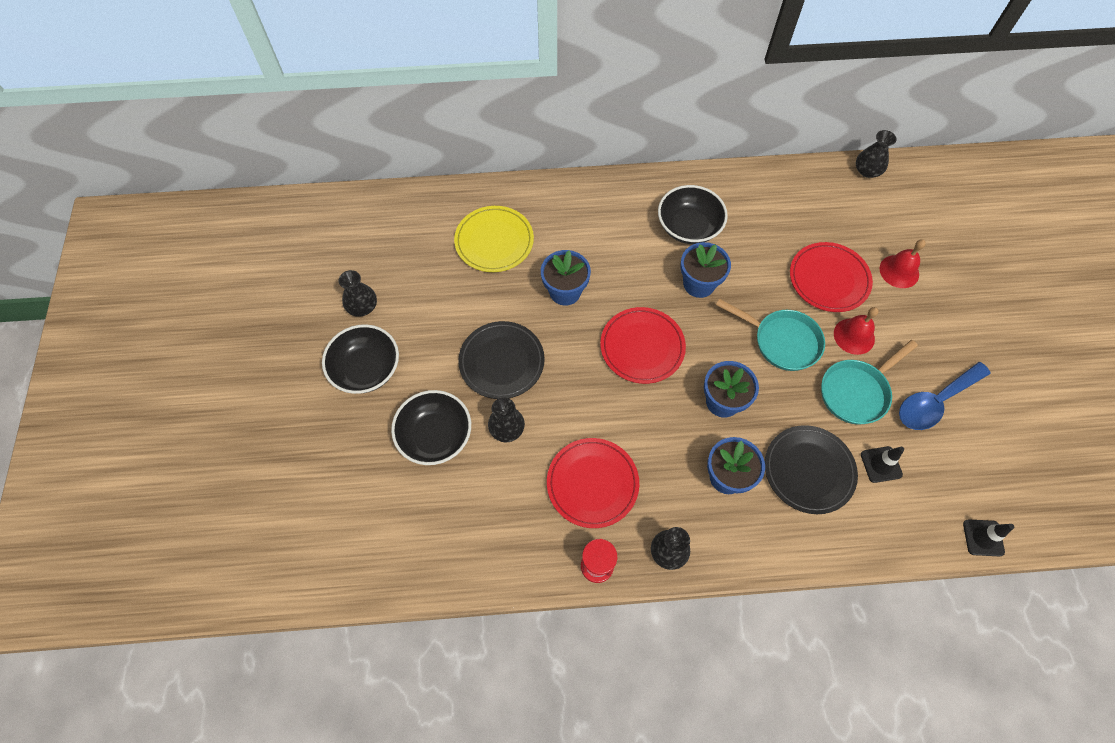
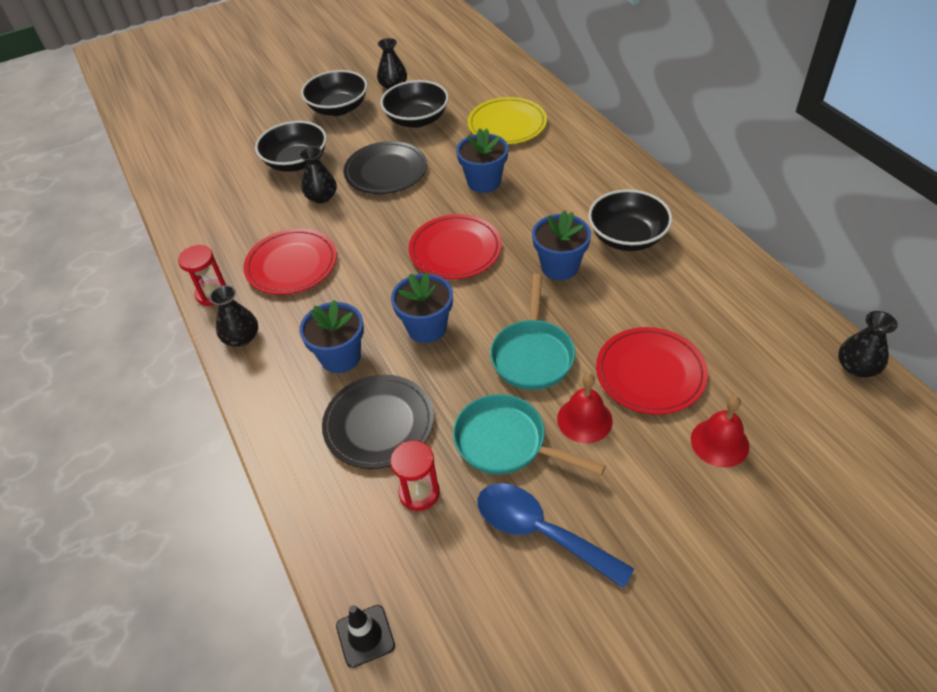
camera: 70 degrees right, 15 degrees down
(436, 307) = (417, 119): none -> black bowl
(881, 464) = (419, 493): black traffic cone -> red hourglass

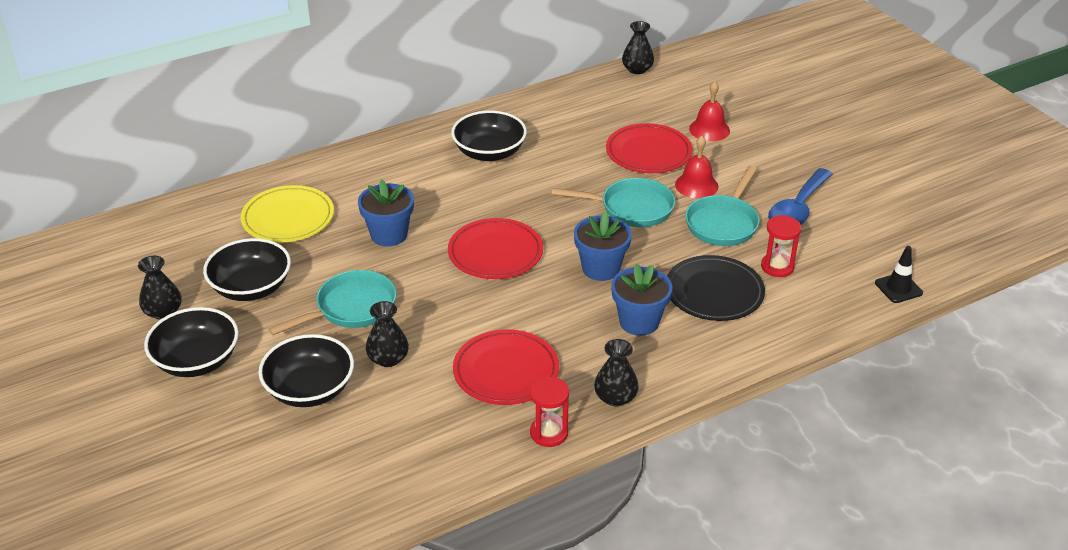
camera: 95 degrees left, 10 degrees down
(386, 171) = (351, 308): black plate -> turquoise pan
(560, 267) = (525, 190): blue flower pot -> none

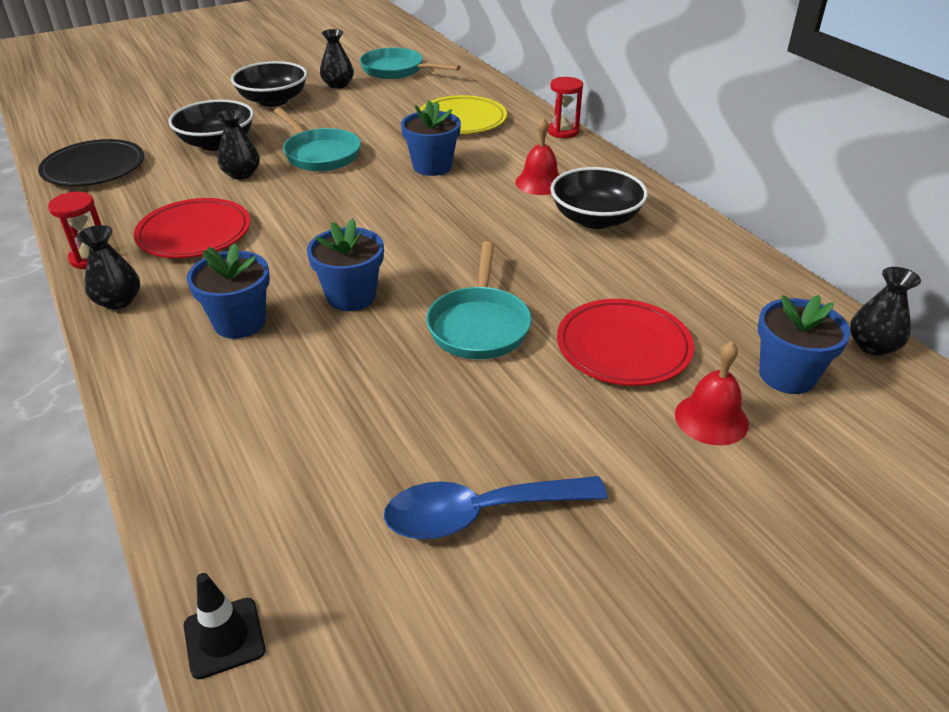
camera: 90 degrees right, 0 degrees up
(251, 287) = (361, 112): black bowl -> none
(495, 253) = (393, 225): red plate -> none
(668, 100) = (787, 375): none -> blue flower pot
(696, 185) = (541, 392): red bell -> red bell (539, 182)
(714, 292) = (278, 392): black plate -> black plate (94, 168)
(723, 223) = (440, 414): turquoise pan -> turquoise pan (396, 70)
(777, 267) = (322, 467): red hourglass -> red hourglass (563, 131)
(797, 209) = (479, 513): blue spoon -> blue spoon turned 45 degrees counterclockwise

